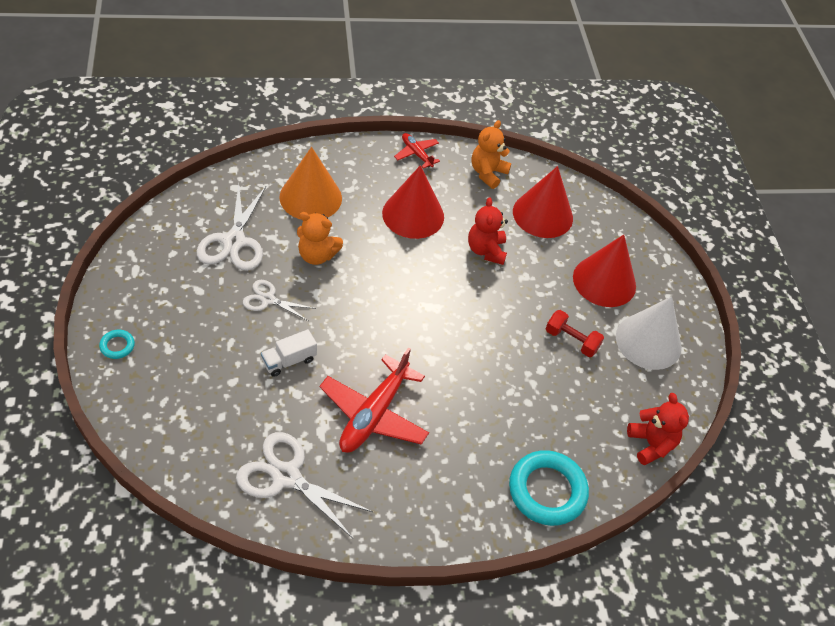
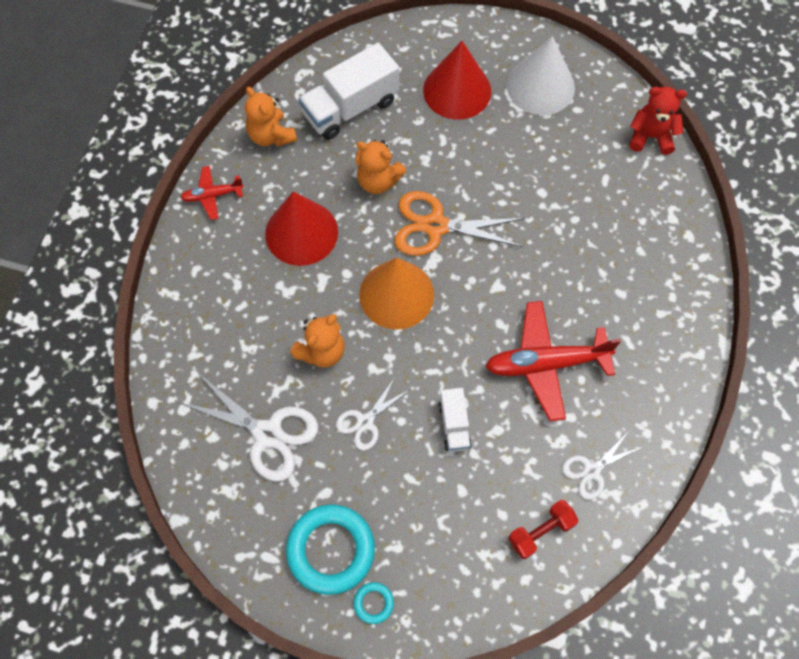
camera: 60 degrees left, 15 degrees up
(286, 476) = (591, 470): white scissors -> white scissors, size x0.58
(310, 197) = (233, 330): orange cone -> orange cone (396, 294)
(374, 414) = (546, 364): red plane -> red plane turned 120 degrees clockwise
(465, 300) = (435, 226): none -> orange scissors
(486, 250) = (378, 181): red teddy bear -> orange teddy bear
(542, 214) = (350, 108): red cone -> white truck
(547, 491) = (673, 243): turquoise ring -> turquoise ring (331, 550)
(571, 340) = (517, 151): red dumbbell -> red dumbbell (541, 532)

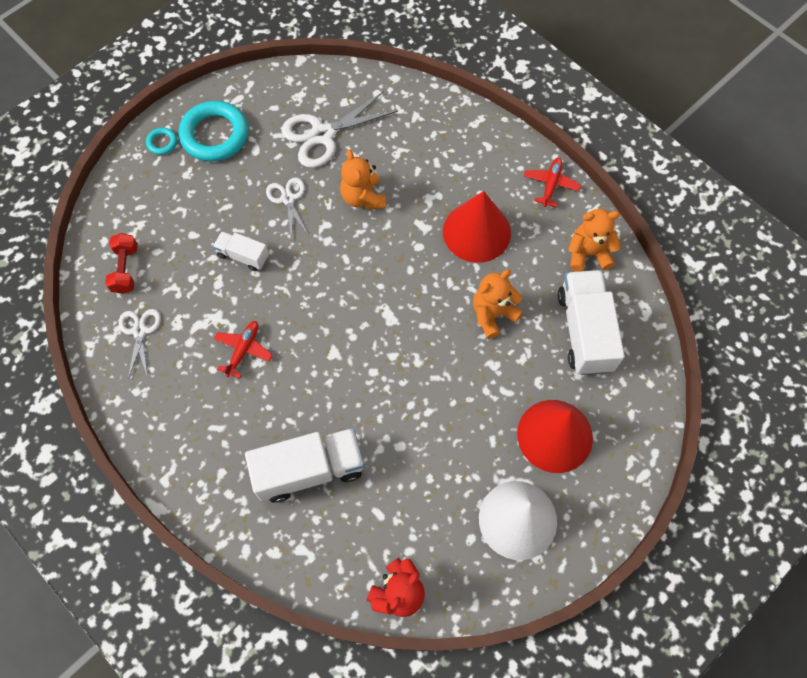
camera: 120 degrees right, 0 degrees up
(396, 294) = (376, 273): orange cone -> none
(435, 226) = (420, 336): orange scissors -> none
(546, 364) = (243, 350): red plane -> red plane, size x0.53
(609, 247) = (309, 470): none -> white truck

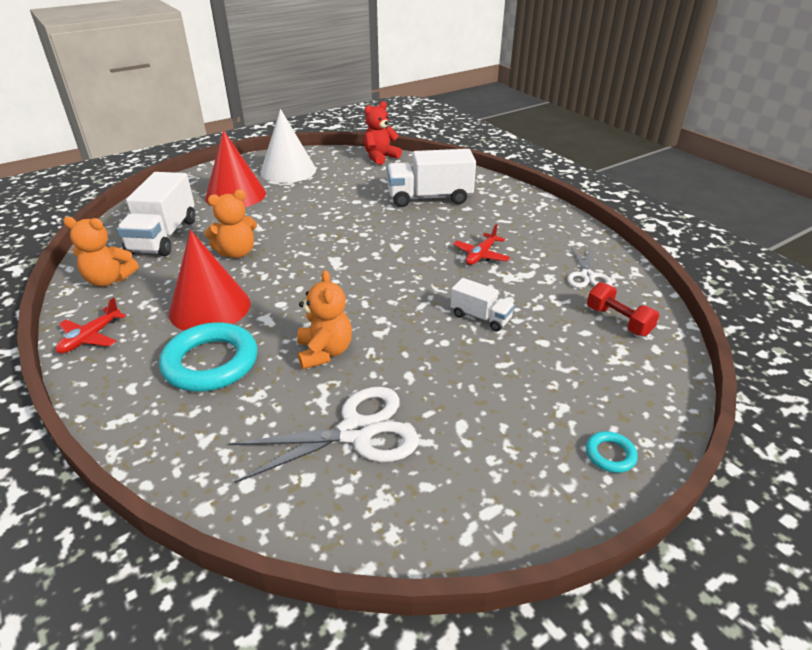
camera: 170 degrees left, 30 degrees down
(126, 269) = (618, 321): red dumbbell -> red dumbbell turned 45 degrees counterclockwise
(215, 135) = (525, 455): turquoise ring -> turquoise ring (211, 363)
(288, 199) = (421, 362): white scissors -> none

